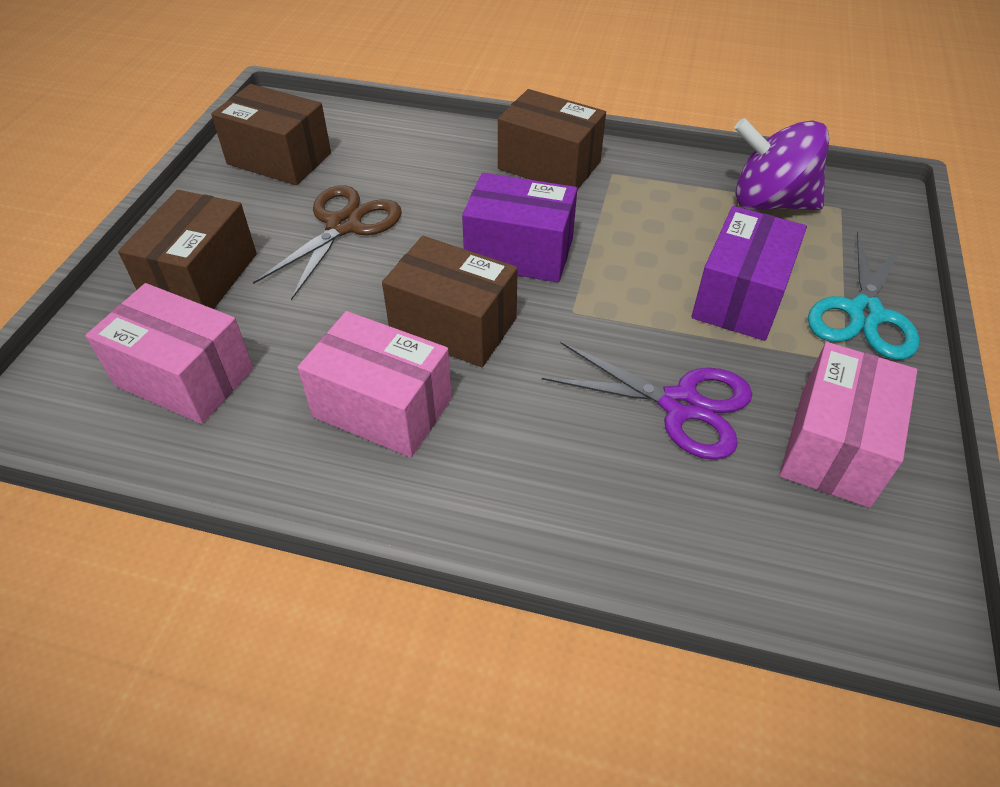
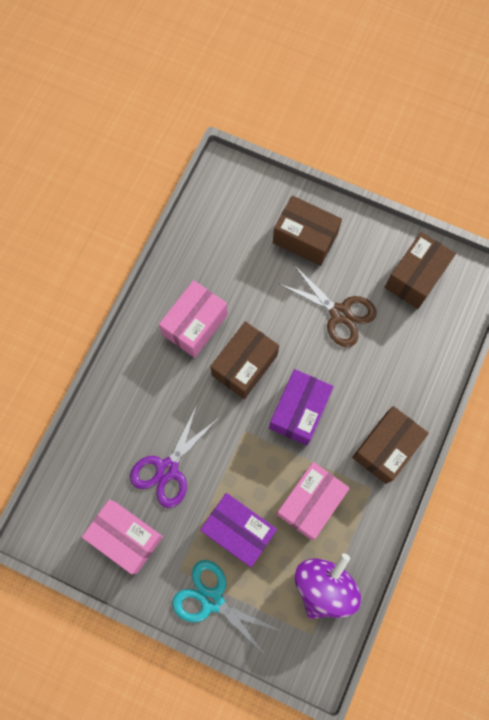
camera: 100 degrees right, 25 degrees up
(185, 377) = (232, 235): pink box -> pink box (310, 502)

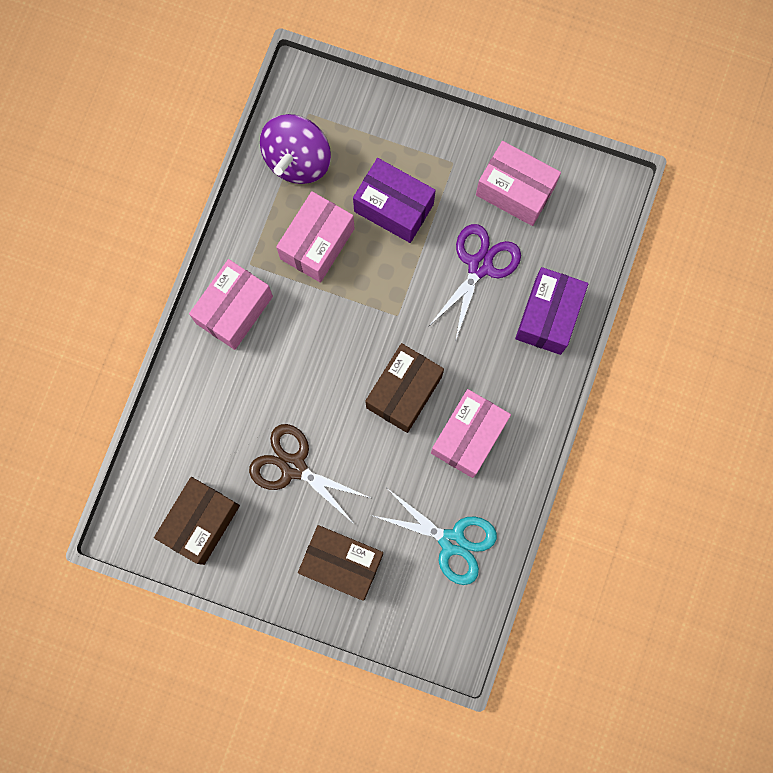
camera: 175 degrees right, 5 degrees up
(212, 600) = (415, 137): turquoise scissors -> turquoise scissors (452, 541)
(299, 411) = (336, 343): purple box -> purple box (548, 316)
(385, 448) = (234, 310): brown box -> pink box

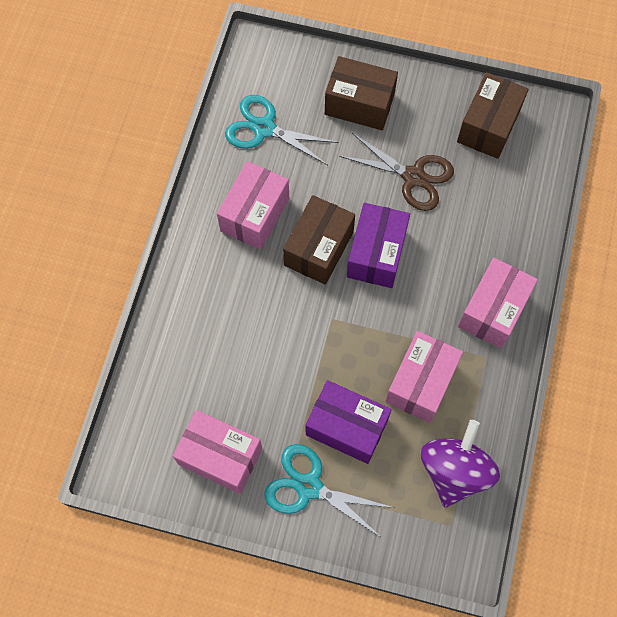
camera: 175 degrees right, 10 degrees down
(434, 157) = (309, 487): none -> turquoise scissors
(479, 266) = (253, 374): purple scissors -> none
(548, 316) = (182, 330): purple box -> purple box (376, 254)

